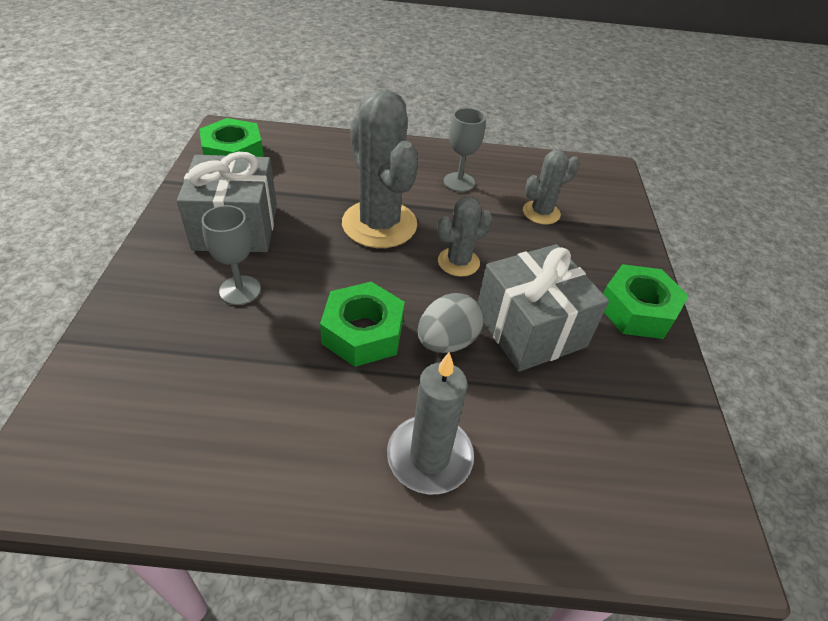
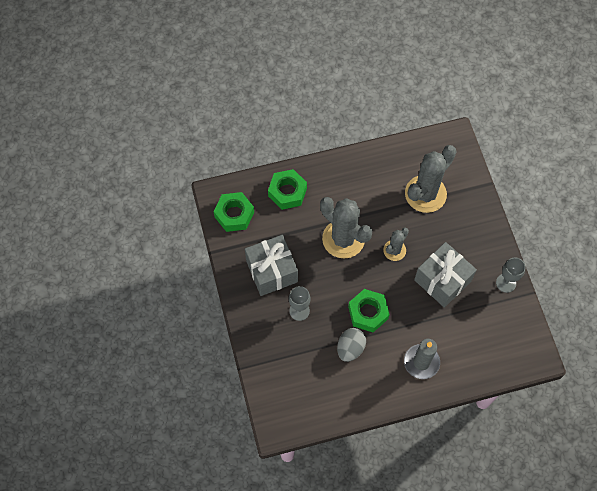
camera: 15 degrees left, 20 degrees up
(447, 341) = (407, 303): grey egg -> grey egg (350, 348)
(459, 182) = (372, 186): grey goblet -> grey goblet (506, 283)
(541, 213) = (425, 194): grey cactus -> grey cactus, size x1.87
(637, 310) = (490, 248): green nut -> green nut (287, 192)

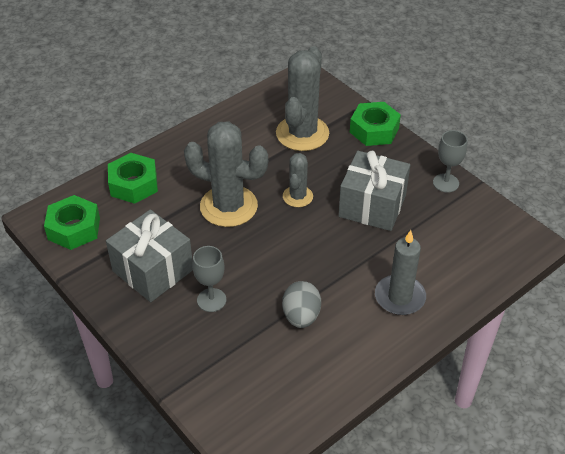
camera: 25 degrees left, 20 degrees down
(368, 313) = (302, 270): green nut -> green nut (374, 130)

